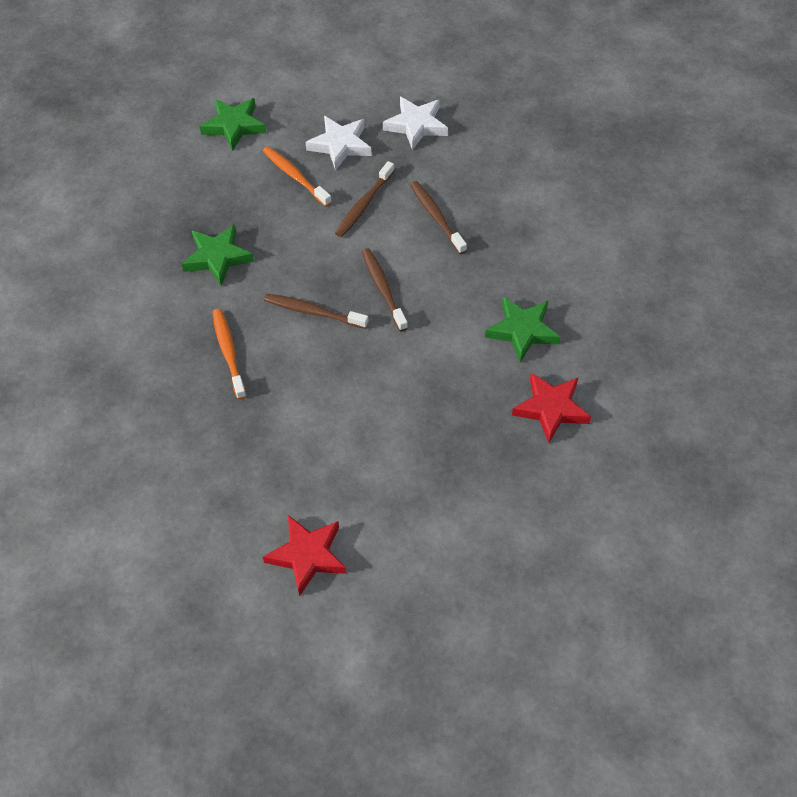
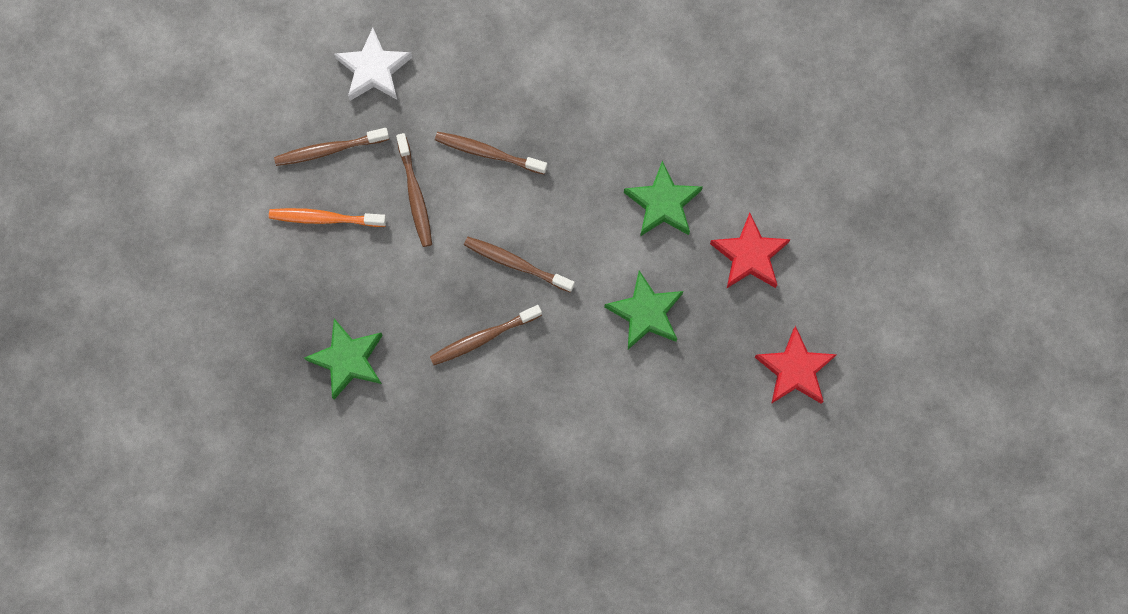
camera: 45 degrees left, 20 degrees up
(228, 352) = (455, 438): orange toothbrush -> none
(234, 126) = (211, 213): green star -> green star (645, 313)
(307, 555) = (696, 545): red star -> red star (794, 369)
(340, 145) = (329, 150): white star -> brown toothbrush

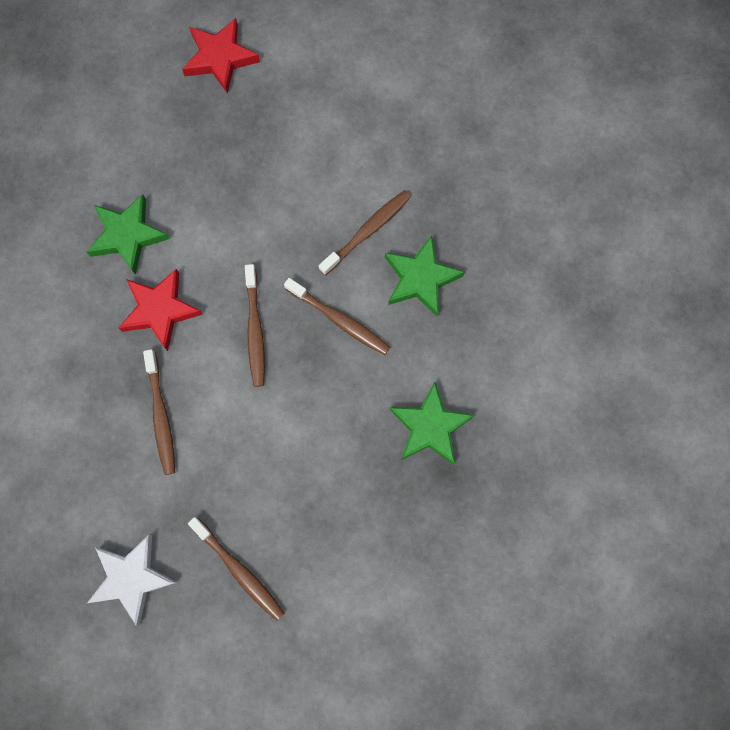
camera: 120 degrees left, 0 degrees up
(325, 218) = (310, 531): orange toothbrush -> none
(415, 195) = (239, 459): brown toothbrush -> brown toothbrush (367, 231)
(645, 313) = (238, 198): green star -> green star (420, 279)
(749, 255) = (138, 141): red star -> red star (160, 310)

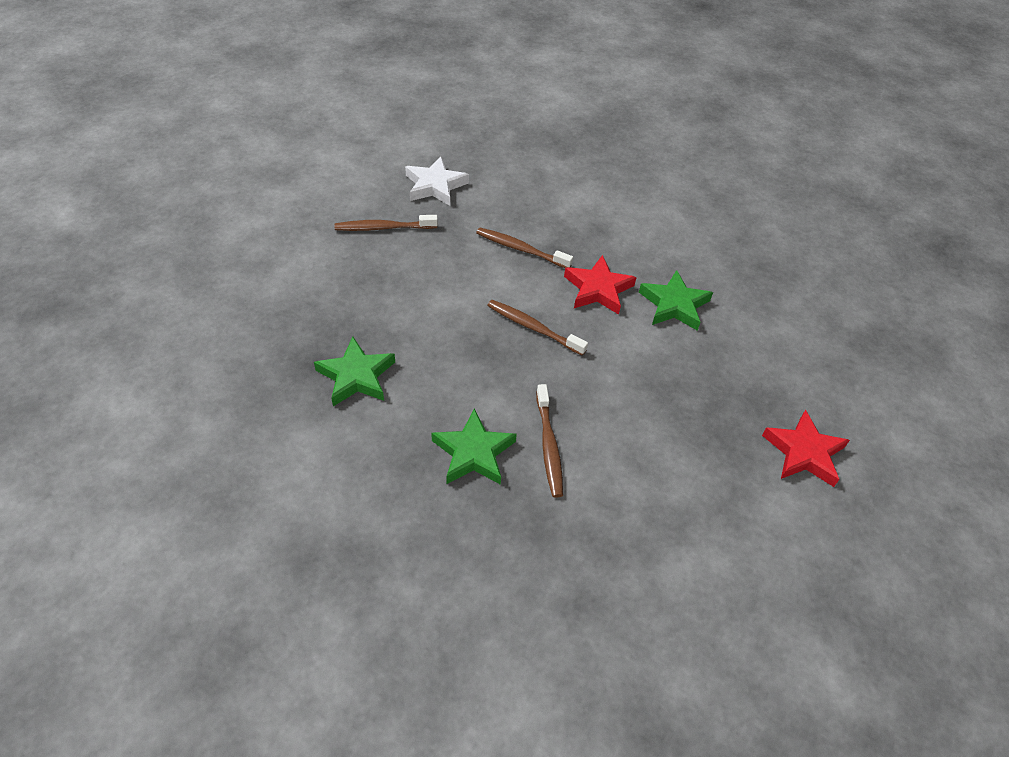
camera: 125 degrees right, 25 degrees down
(339, 320) = (492, 379): brown toothbrush -> none

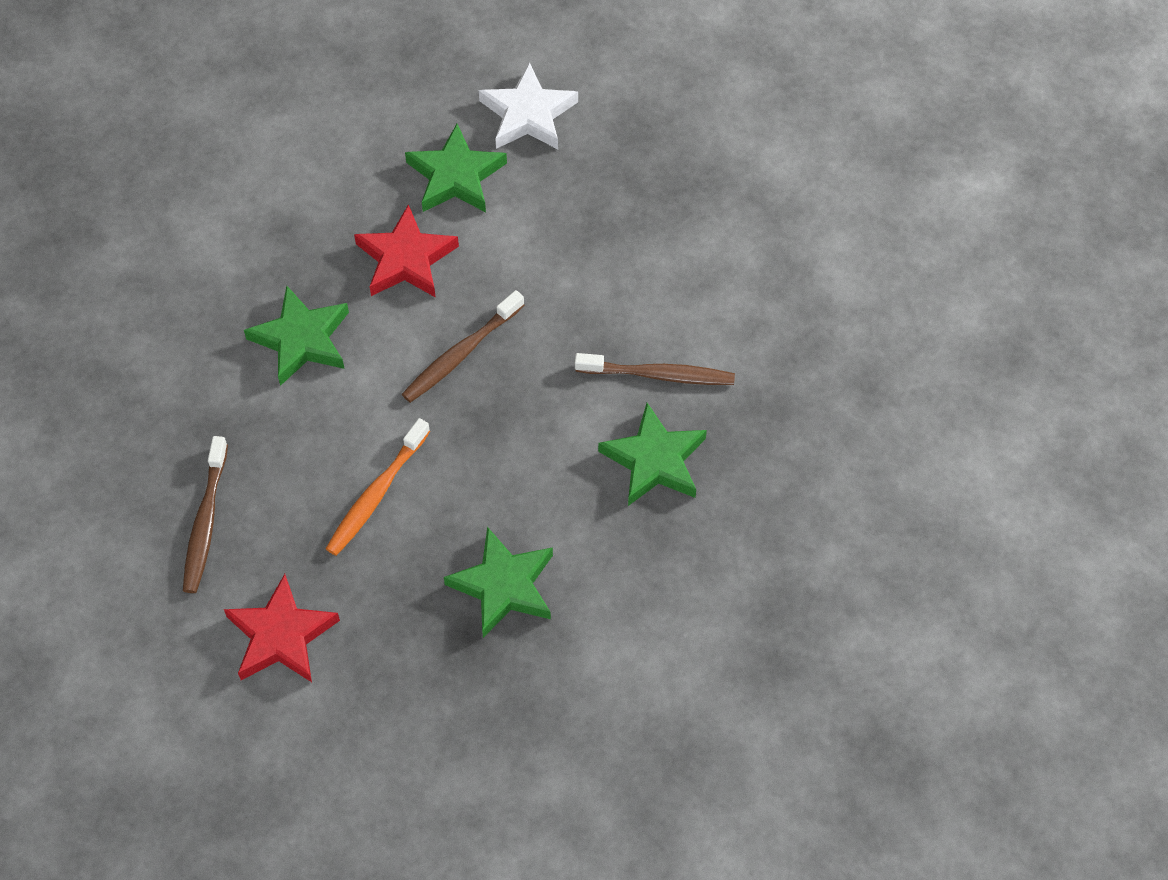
camera: 75 degrees left, 10 degrees up
(416, 301) = (376, 494): none -> orange toothbrush
(435, 186) = (121, 435): white star -> white star (528, 114)
(521, 249) = (301, 340): brown toothbrush -> green star
(803, 452) = (714, 113): red star -> red star (281, 636)

